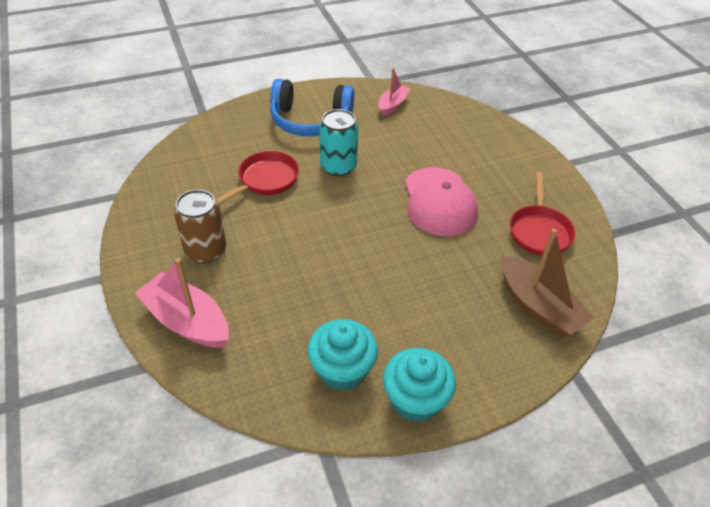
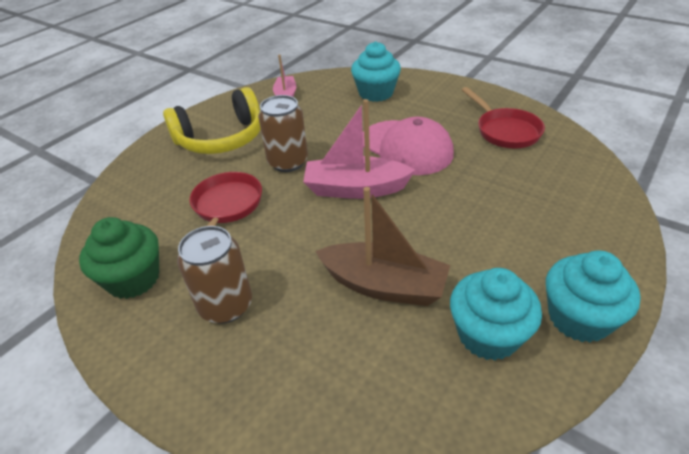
camera: 30 degrees left, 5 degrees down
(169, 201) = (133, 279): none -> green cupcake
(187, 321) = (277, 393): pink boat -> pink boat (355, 189)
(310, 120) = (221, 138): blue headphones -> yellow headphones
(338, 166) = (288, 162): turquoise can -> brown can
(468, 138) = (376, 93): none -> turquoise cupcake
(538, 307) = (572, 183): brown boat -> brown boat (384, 285)

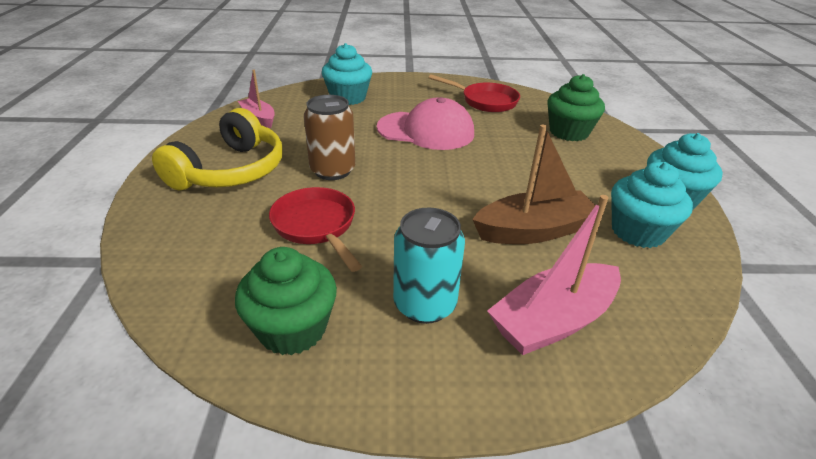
camera: 40 degrees left, 5 degrees down
(226, 305) = (424, 304): brown can -> turquoise can
(355, 189) = (422, 172): pink boat -> pink boat (552, 321)
(557, 195) = (568, 132): none -> green cupcake

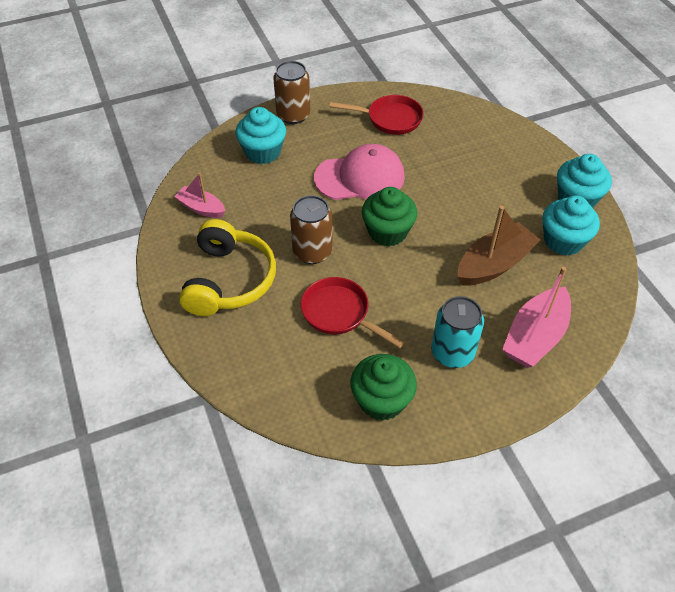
camera: 20 degrees left, 15 degrees up
(395, 83) = (293, 115): none -> brown can
(568, 132) = (478, 142): green cupcake -> green cupcake (387, 232)

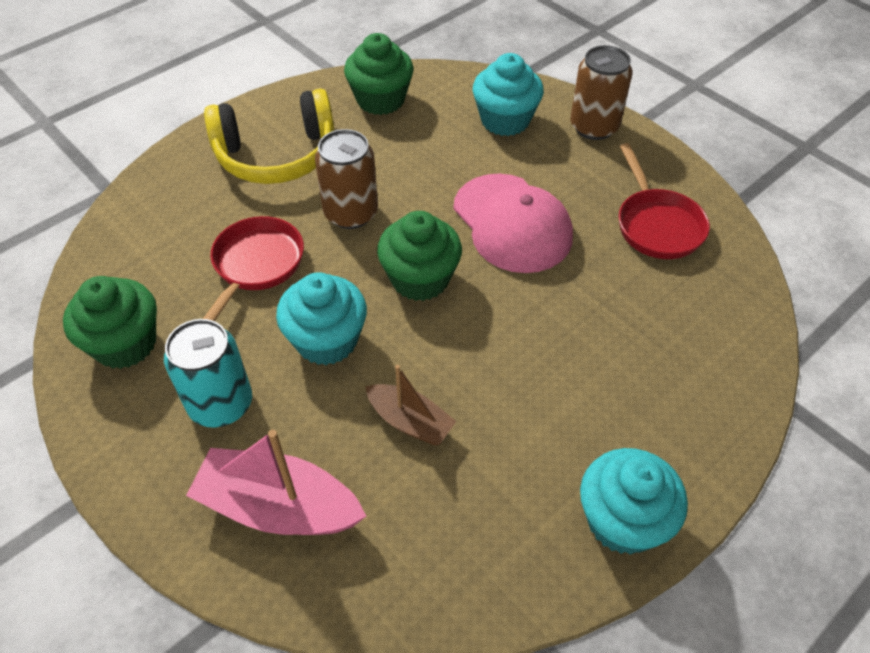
camera: 70 degrees right, 0 degrees up
(201, 208) = (380, 100): pink boat -> green cupcake
(494, 264) = (410, 422): brown boat -> brown boat, size x0.61
(563, 241) = (506, 515): turquoise cupcake -> turquoise cupcake (326, 340)

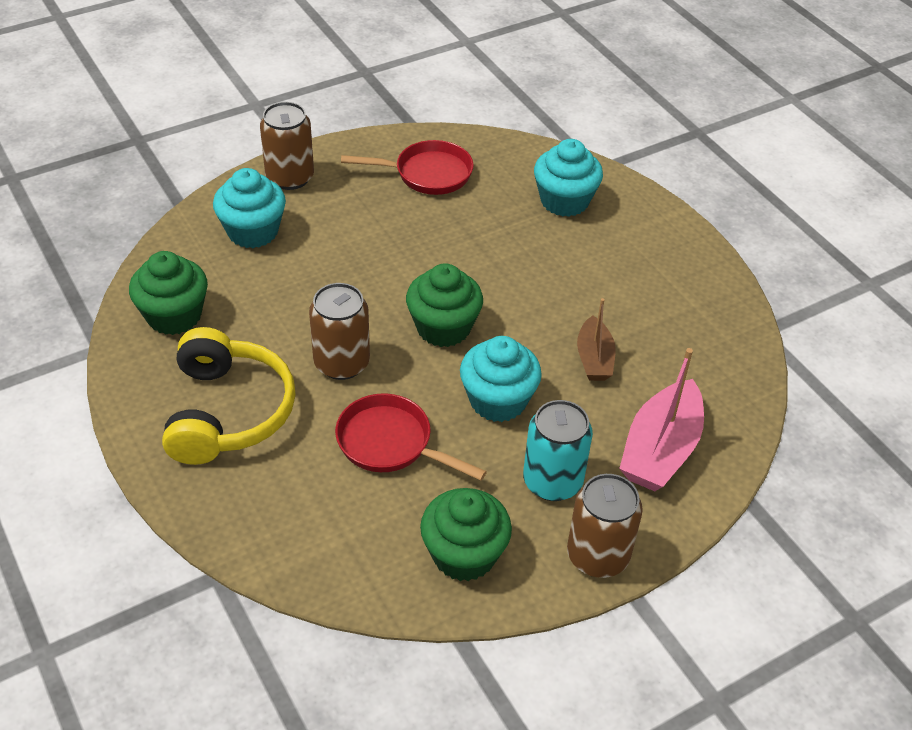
camera: 80 degrees left, 5 degrees down
(124, 458) = (597, 556): none -> brown can
(410, 422) = (594, 359): brown boat -> brown boat turned 135 degrees clockwise
(512, 223) = (395, 256): pink cap -> none
(622, 520) = (693, 264): turquoise cupcake -> turquoise cupcake (564, 201)

